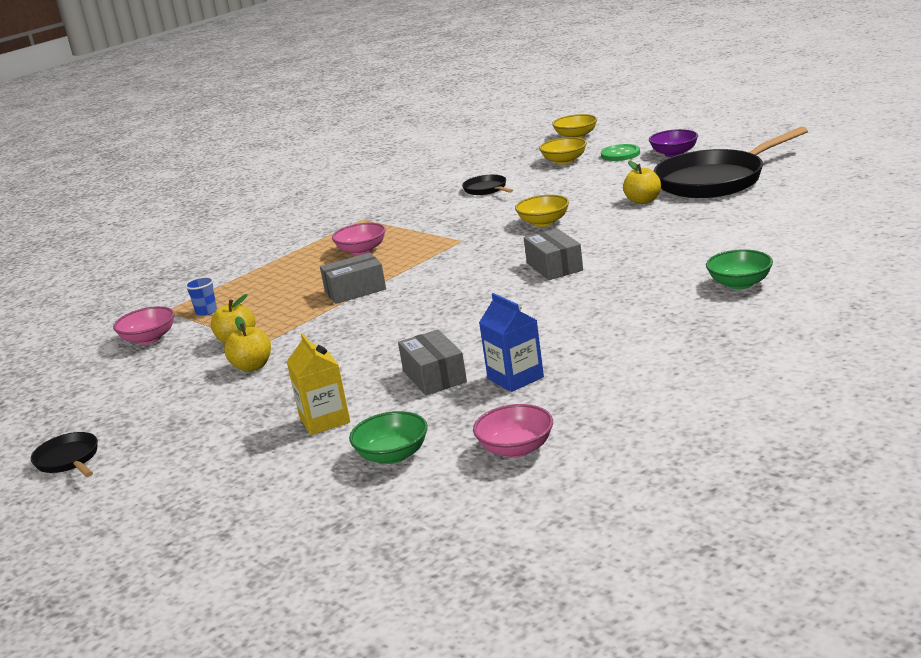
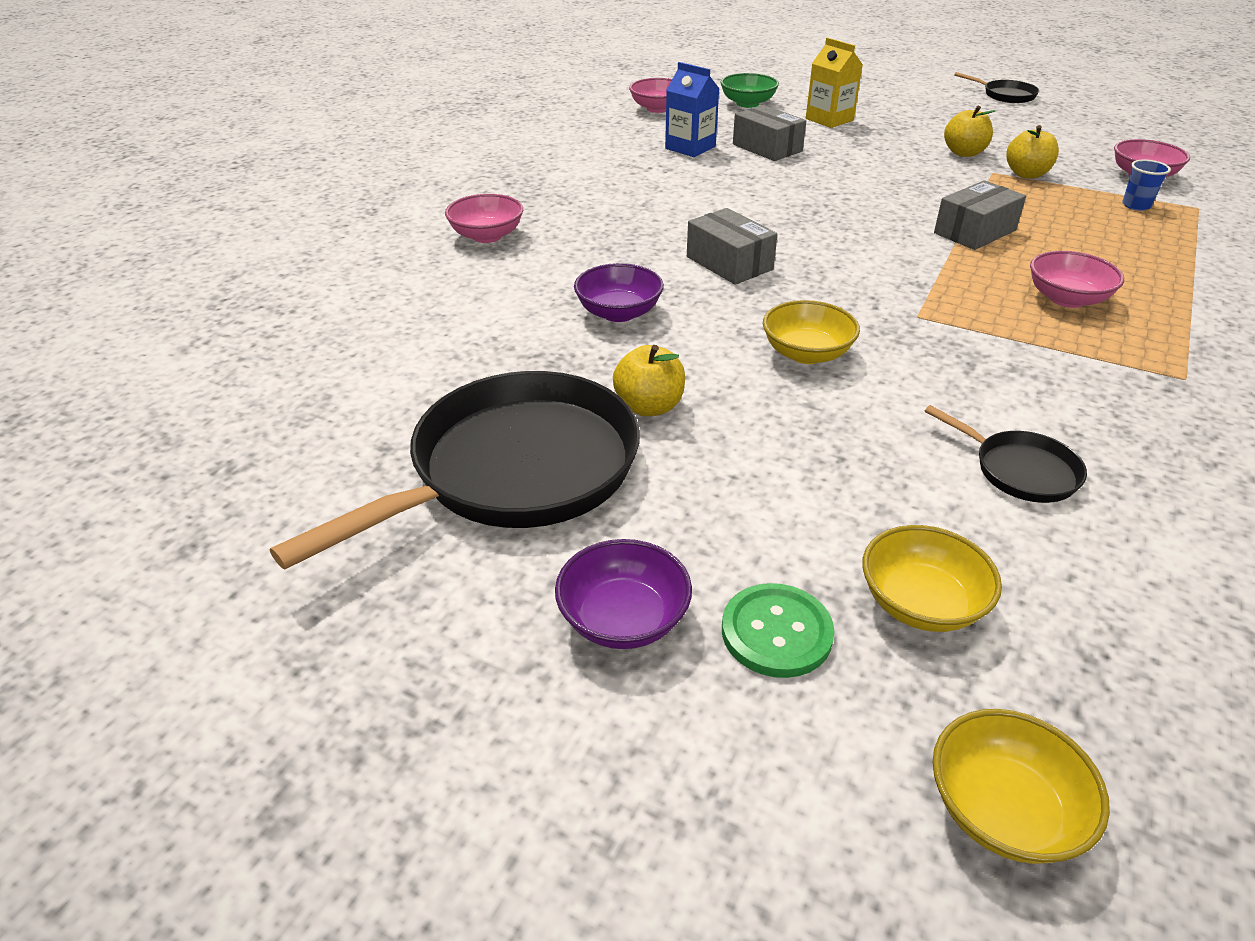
camera: 160 degrees right, 15 degrees up
(645, 237) = (619, 313): none -> purple bowl
(740, 283) = (487, 236): green bowl -> pink bowl

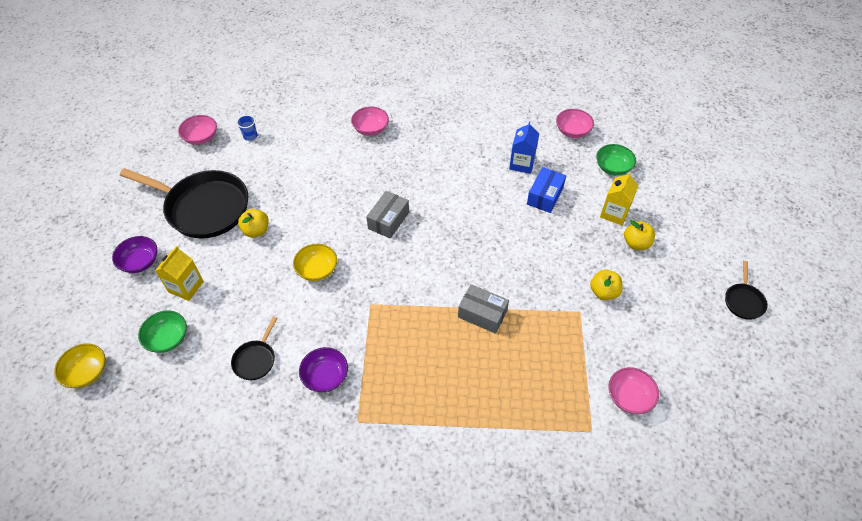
camera: 65 degrees right, 15 degrees up
(619, 313) = (323, 197): purple bowl -> purple bowl (325, 376)
(761, 543) = (186, 287): none -> yellow carton
(767, 148) = (545, 196): grey box -> blue box
(776, 632) = (144, 302): green button -> none
(921, 603) = (167, 338): yellow bowl -> green bowl
(1026, 174) = (588, 330): yellow apple -> yellow apple (636, 243)
(1067, 299) = (419, 365): pink bowl -> pink bowl (201, 137)
(1136, 205) = (572, 394): blue cup -> blue cup (250, 136)

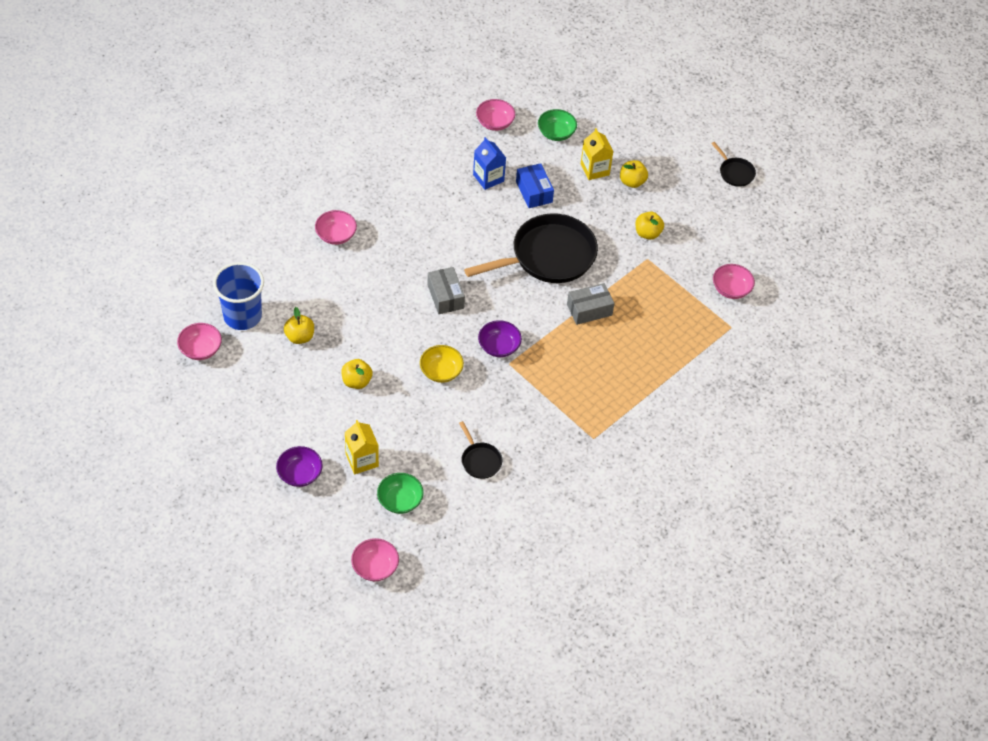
camera: 50 degrees left, 0 degrees up
(87, 372) = (375, 567): yellow bowl -> pink bowl
(203, 207) = (289, 399): black pan -> black pan (548, 256)
(250, 136) = (242, 316): blue cup -> blue cup, size x2.38
(263, 174) = (300, 337): none -> yellow apple
(325, 376) = (539, 431): purple bowl -> purple bowl (499, 346)

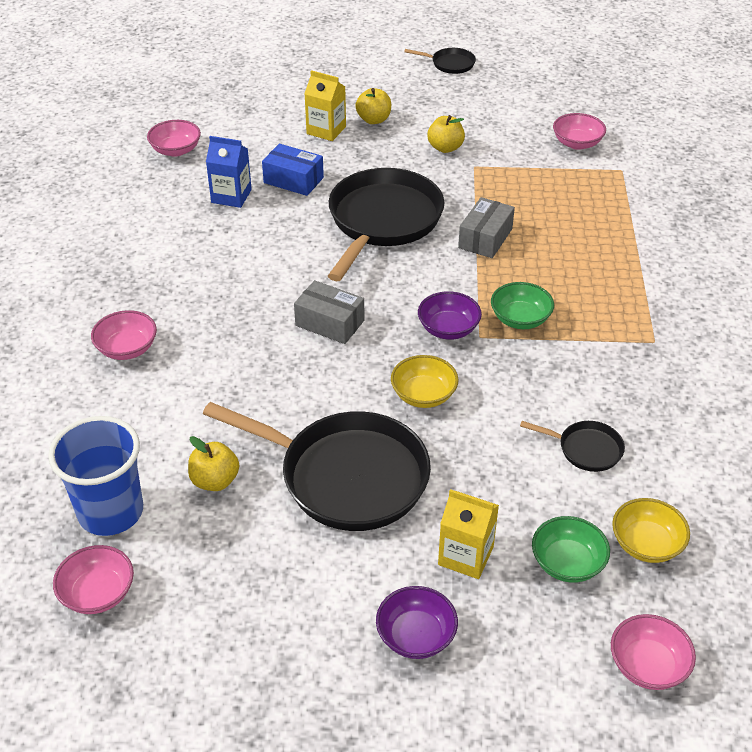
camera: 40 degrees left, 10 degrees down
(356, 381) = (345, 476): yellow apple -> black pan
(445, 523) = (646, 544): none -> yellow bowl
(556, 133) = (249, 124): green bowl -> green bowl (520, 319)

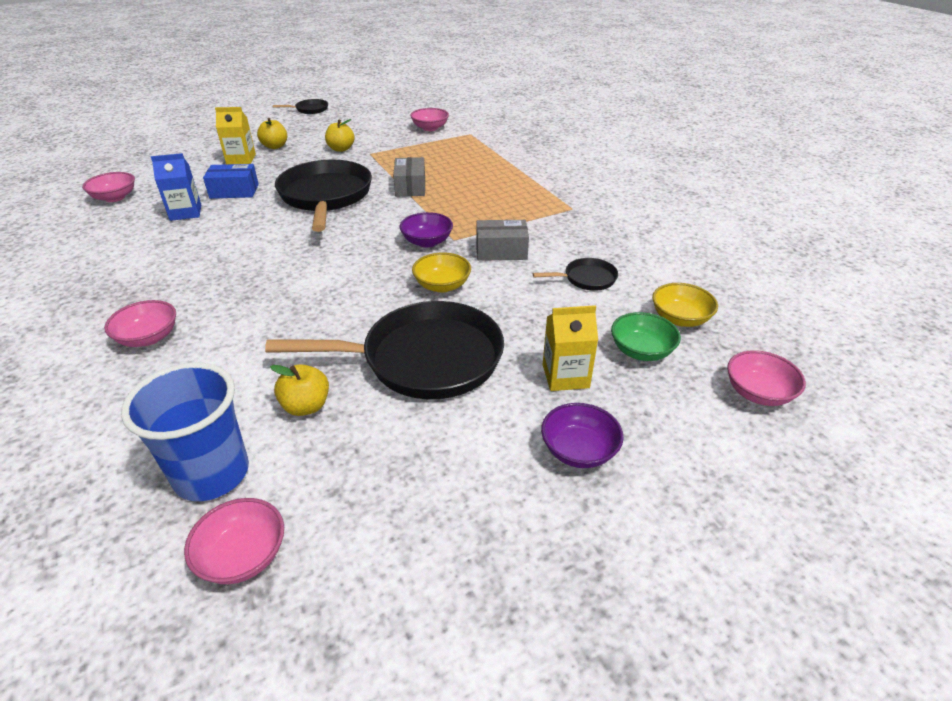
camera: 30 degrees left, 5 degrees down
(330, 323) = (330, 265): grey box -> grey box (501, 251)
(520, 319) = (474, 222): green bowl -> none

